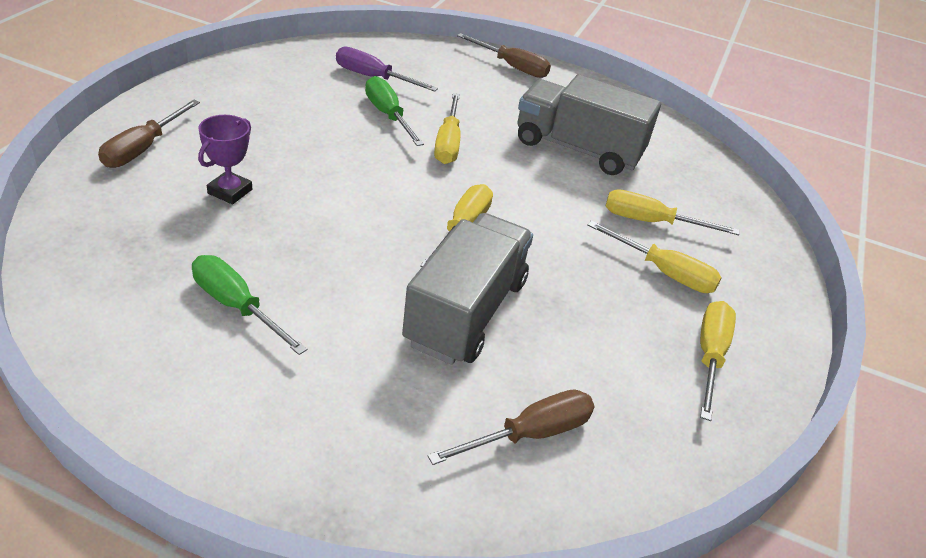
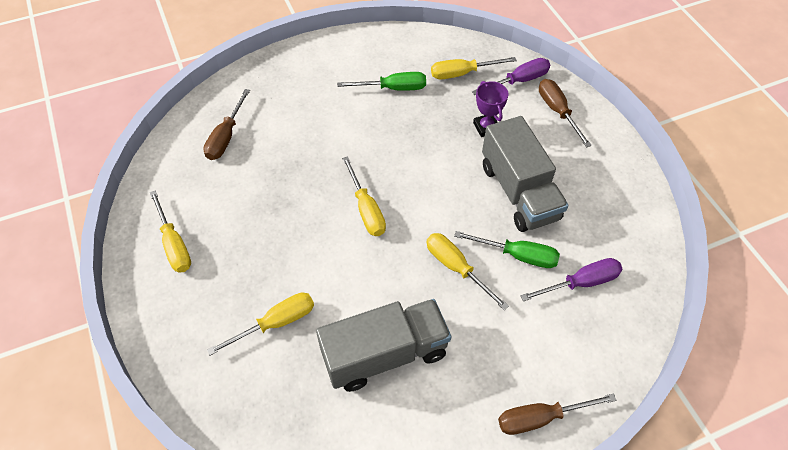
camera: 140 degrees right, 15 degrees up
(106, 195) = (519, 81): none -> purple screwdriver
(466, 312) = (308, 165): grey truck -> grey truck (519, 192)
(663, 272) = (237, 283): yellow screwdriver -> yellow screwdriver (462, 73)

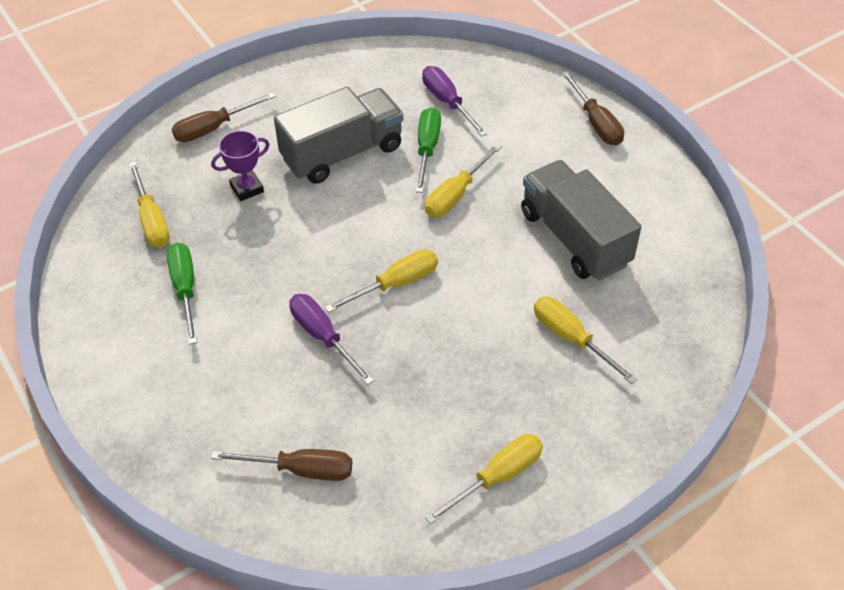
camera: 100 degrees left, 5 degrees down
(519, 81) = (163, 165): purple screwdriver -> purple screwdriver (323, 337)

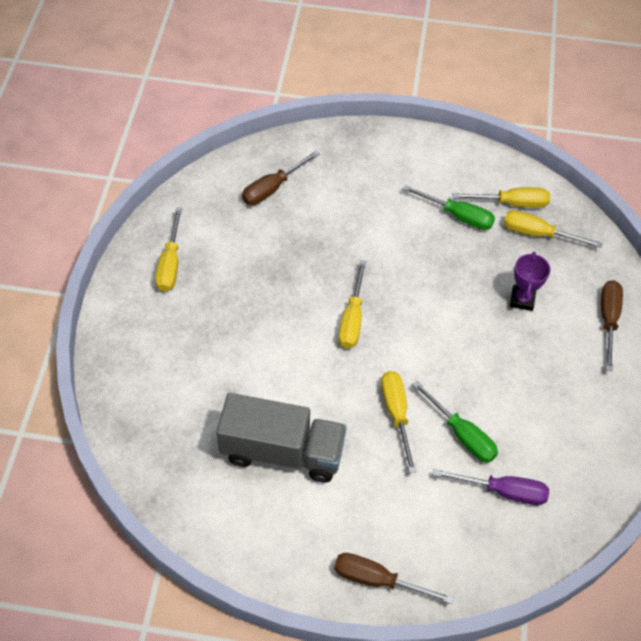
camera: 130 degrees right, 5 degrees up
(323, 337) = (350, 255): purple screwdriver -> none
(342, 153) = (507, 378): grey truck -> none
(571, 338) = (210, 375): yellow screwdriver -> yellow screwdriver (511, 203)

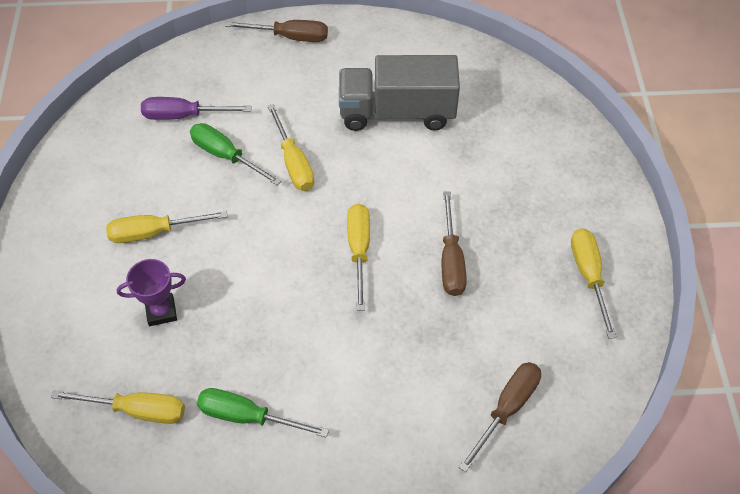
camera: 170 degrees right, 0 degrees up
(511, 203) = (173, 454): yellow screwdriver -> yellow screwdriver (154, 232)
(522, 299) = (161, 311): purple trophy -> purple trophy turned 75 degrees clockwise
(608, 320) = (58, 305): brown screwdriver -> brown screwdriver (451, 260)

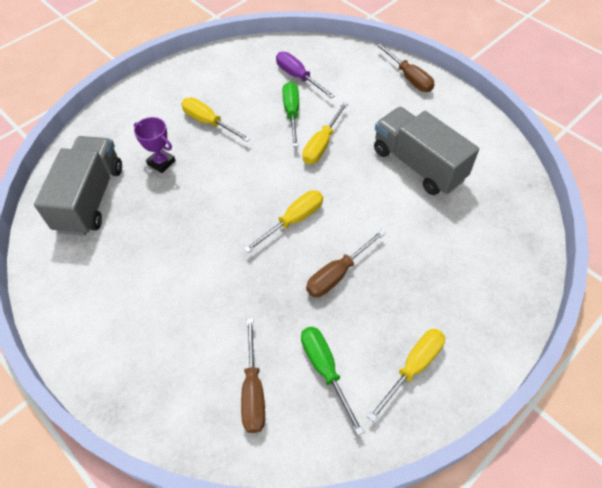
camera: 50 degrees right, 0 degrees up
(137, 410) = (90, 198): yellow screwdriver -> grey truck
(248, 417) = (127, 251): green screwdriver -> green screwdriver (325, 370)
(506, 409) = (253, 390): brown screwdriver -> brown screwdriver turned 90 degrees clockwise

